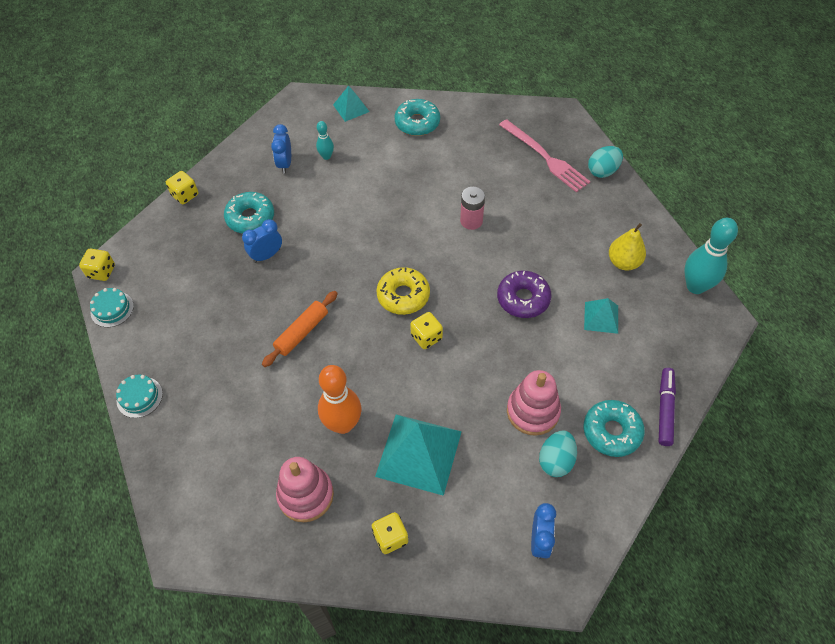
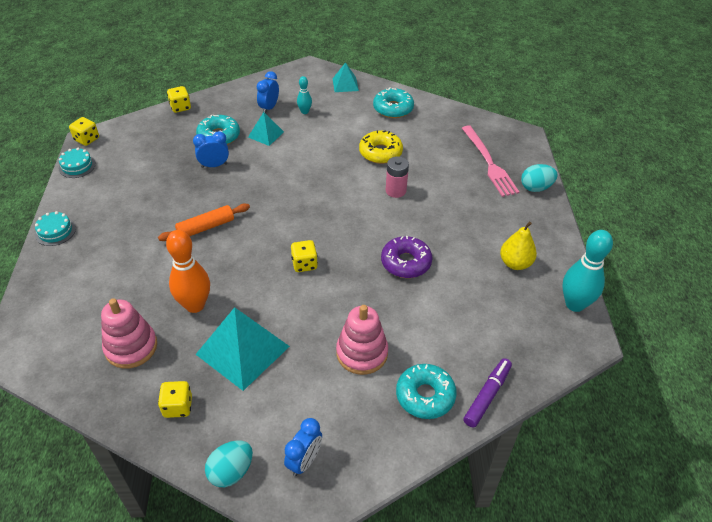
camera: 20 degrees right, 10 degrees down
(403, 295) = (304, 227): yellow donut -> yellow donut (380, 152)
(556, 460) = (359, 400): turquoise egg -> turquoise egg (231, 471)
(601, 317) = (469, 300): turquoise pyramid -> turquoise pyramid (266, 134)

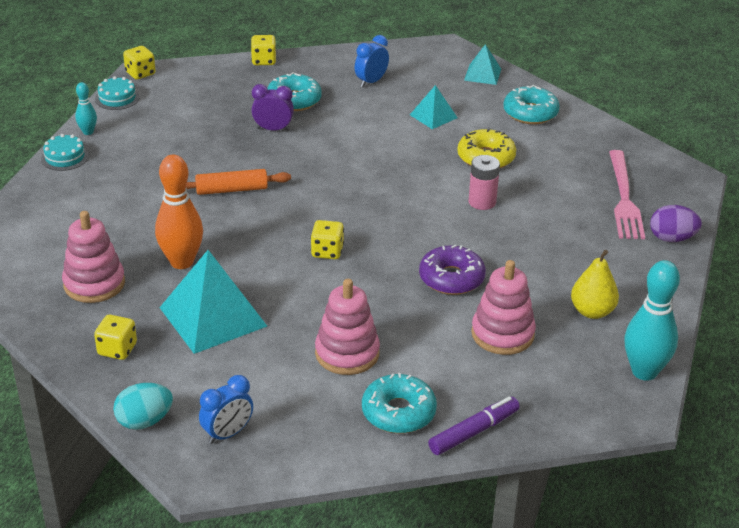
camera: 20 degrees right, 10 degrees down
(214, 165) = (273, 129): blue clock -> purple clock
(266, 134) = (352, 109): turquoise pyramid -> turquoise pyramid (433, 116)
(304, 112) = (413, 94): turquoise bowling pin -> turquoise bowling pin (88, 132)
(465, 301) = (502, 334): none -> pink stacking toy
(536, 188) = (672, 238): turquoise egg -> purple egg

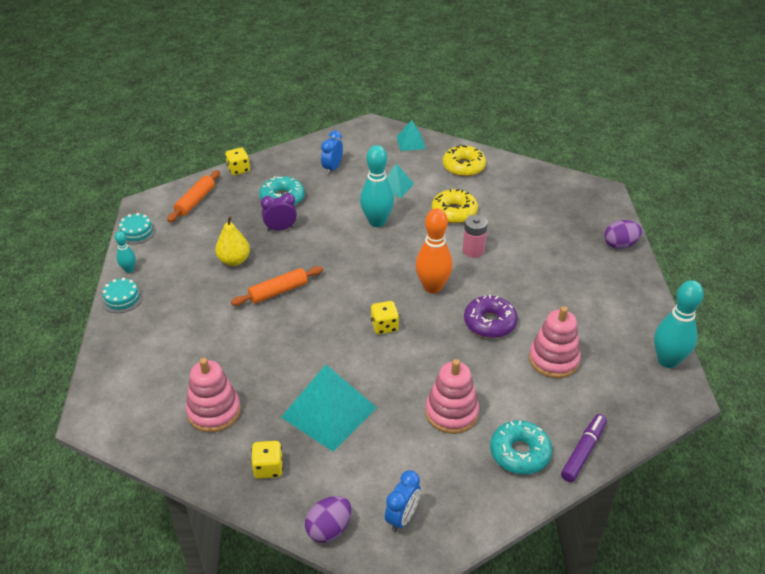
camera: 20 degrees left, 5 degrees up
(140, 73) = (143, 204): yellow dice -> none
(144, 421) = (329, 529): turquoise egg -> purple egg
(182, 262) = (275, 369): orange bowling pin -> orange bowling pin (432, 287)
(197, 82) = (195, 201): none -> orange rolling pin
(387, 147) = (377, 222): none -> turquoise bowling pin
(530, 113) = (463, 167): turquoise donut -> yellow donut
(592, 311) = (603, 321): yellow pear -> yellow pear (234, 260)
(624, 198) = (569, 220): pink fork -> none

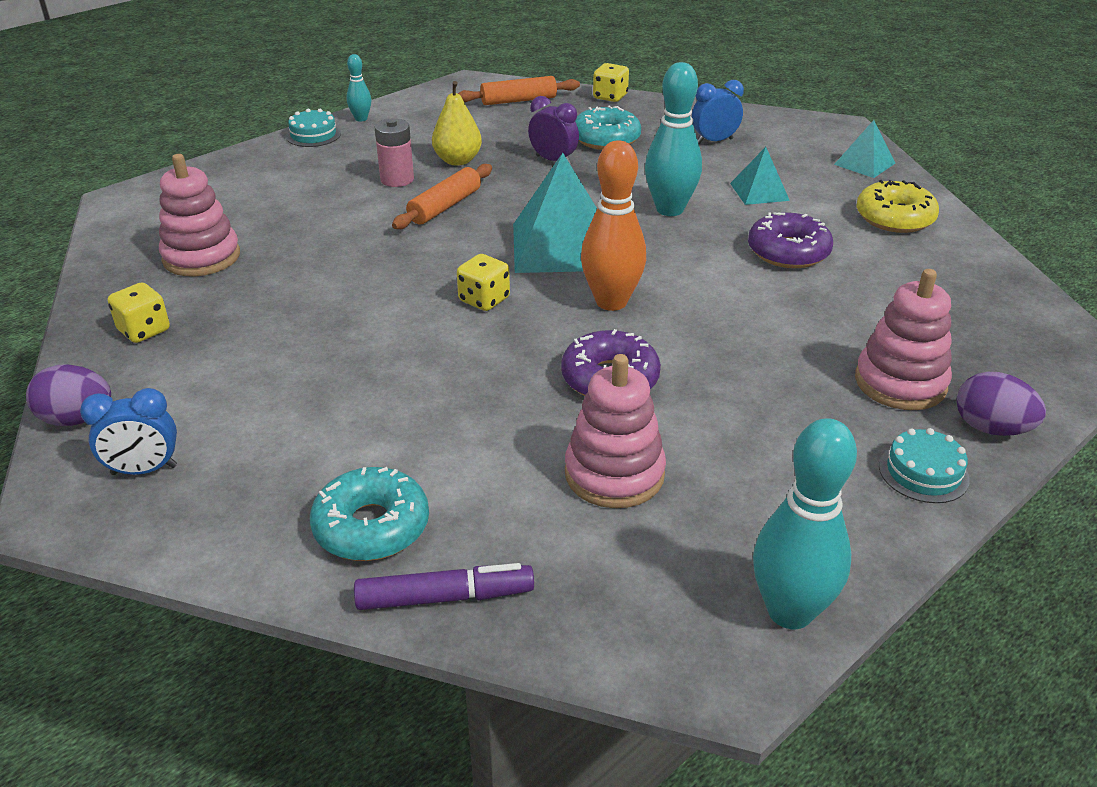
camera: 50 degrees right, 5 degrees down
(136, 232) = (423, 97): turquoise cake -> turquoise cake (923, 472)
(278, 291) = (445, 206): orange rolling pin -> orange rolling pin turned 75 degrees counterclockwise
(328, 412) = (280, 329): turquoise pyramid -> turquoise pyramid (561, 246)
(451, 413) = (385, 425): pink stacking toy -> pink stacking toy (900, 383)
(454, 212) = (788, 252): yellow donut -> purple donut
(473, 250) = (737, 300): pink battery -> pink battery (397, 179)

